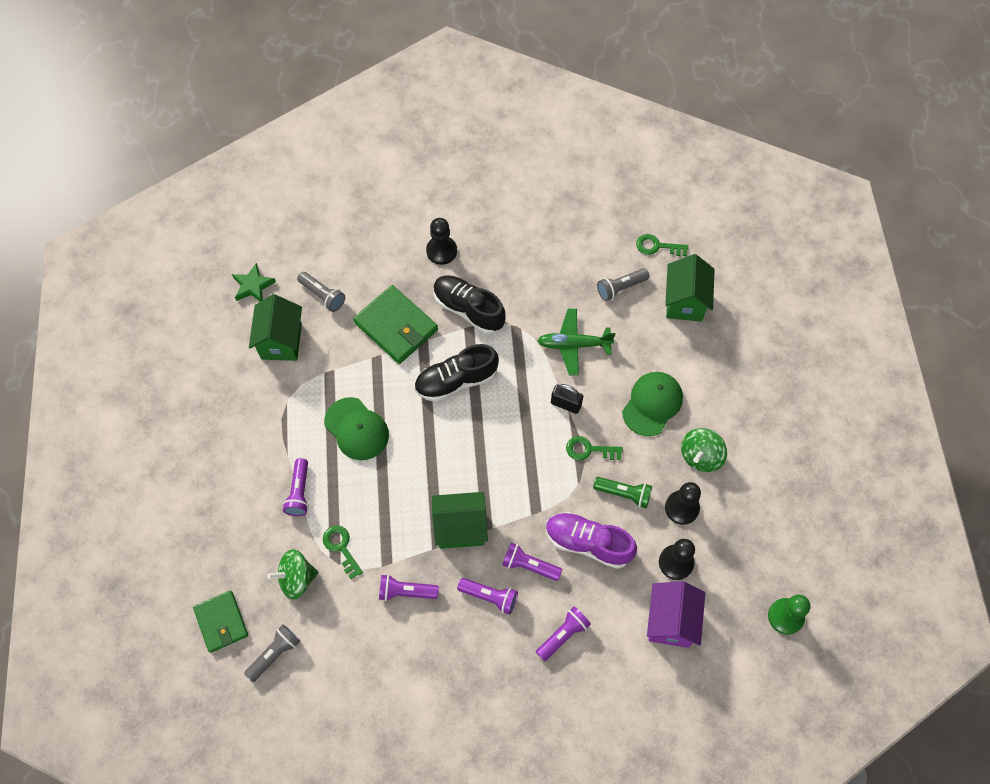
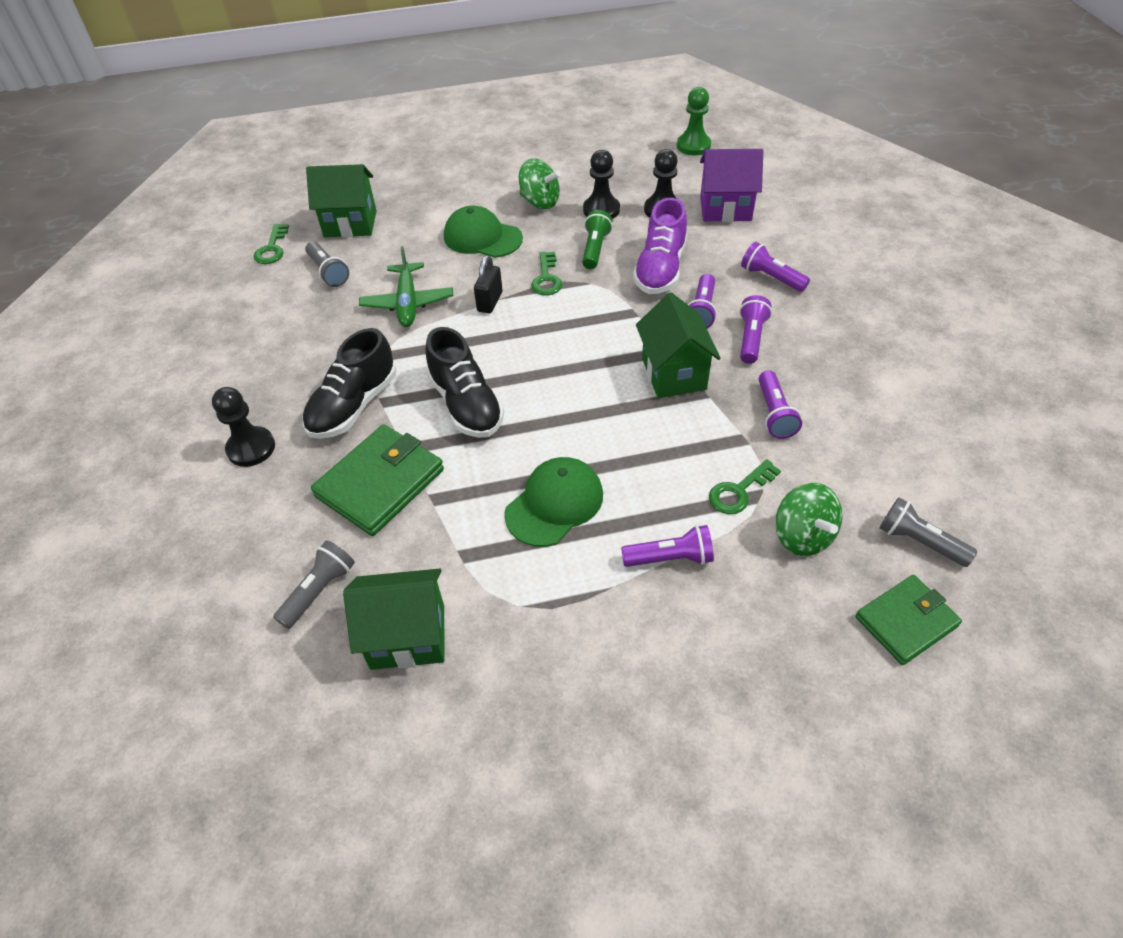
camera: 95 degrees left, 15 degrees down
(253, 286) = (291, 708): green star -> none

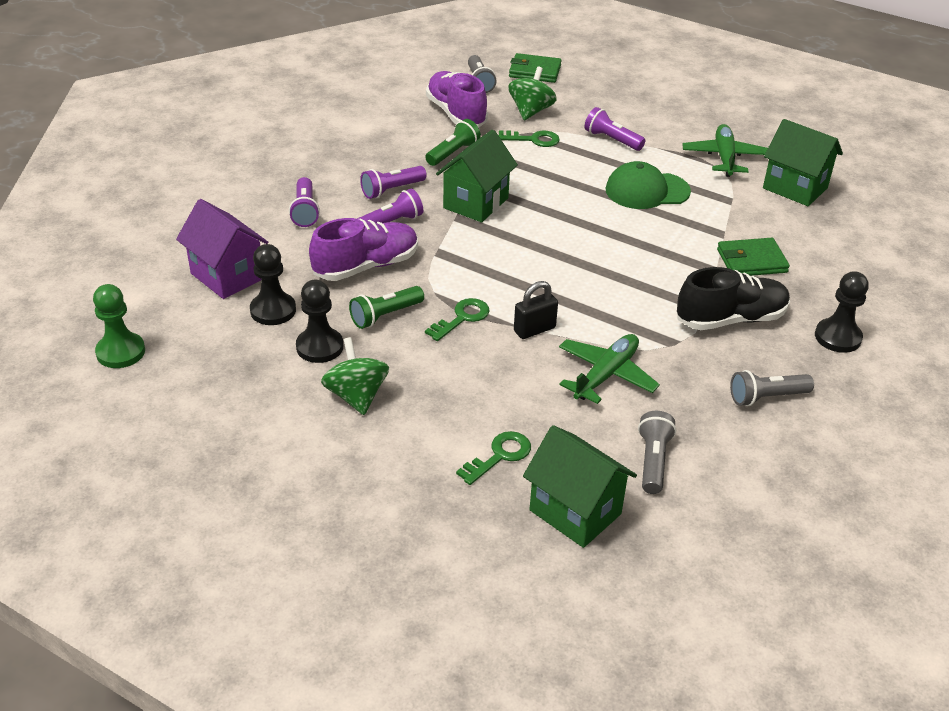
camera: 140 degrees left, 10 degrees down
(272, 248) = (692, 539): green key -> green key (499, 456)
(319, 590) = (836, 232): grey flashlight -> grey flashlight (766, 397)
(380, 483) = (751, 261): green wallet -> green wallet, size x0.66
(466, 404) = (642, 270): black shoe -> none
(482, 237) = (462, 395): green cap -> none
(527, 630) = (724, 158): none -> green plane
(774, 414) = (453, 153): purple flashlight -> green flashlight
(855, 468) = (456, 114): none -> purple shoe

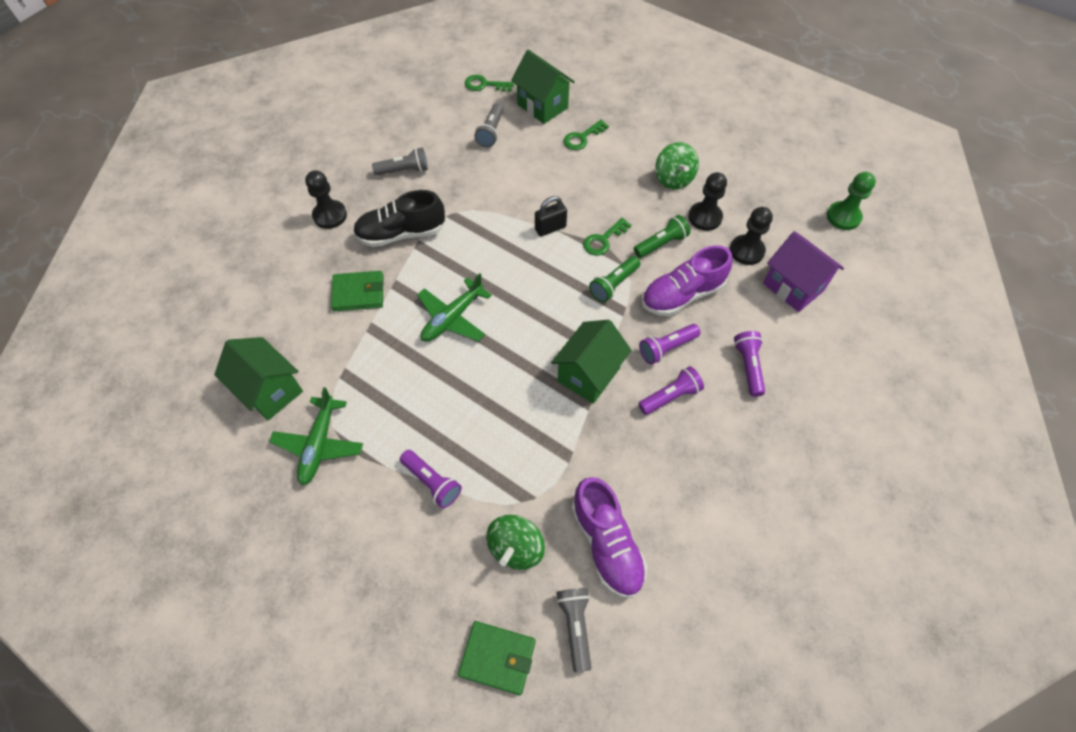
camera: 175 degrees left, 20 degrees up
(453, 153) = (610, 459): green flashlight -> green flashlight (613, 284)
(533, 139) = (520, 484): green key -> green key (484, 85)
(606, 375) = (506, 190): green plane -> green plane (452, 318)
(647, 191) = (419, 390): green cap -> none

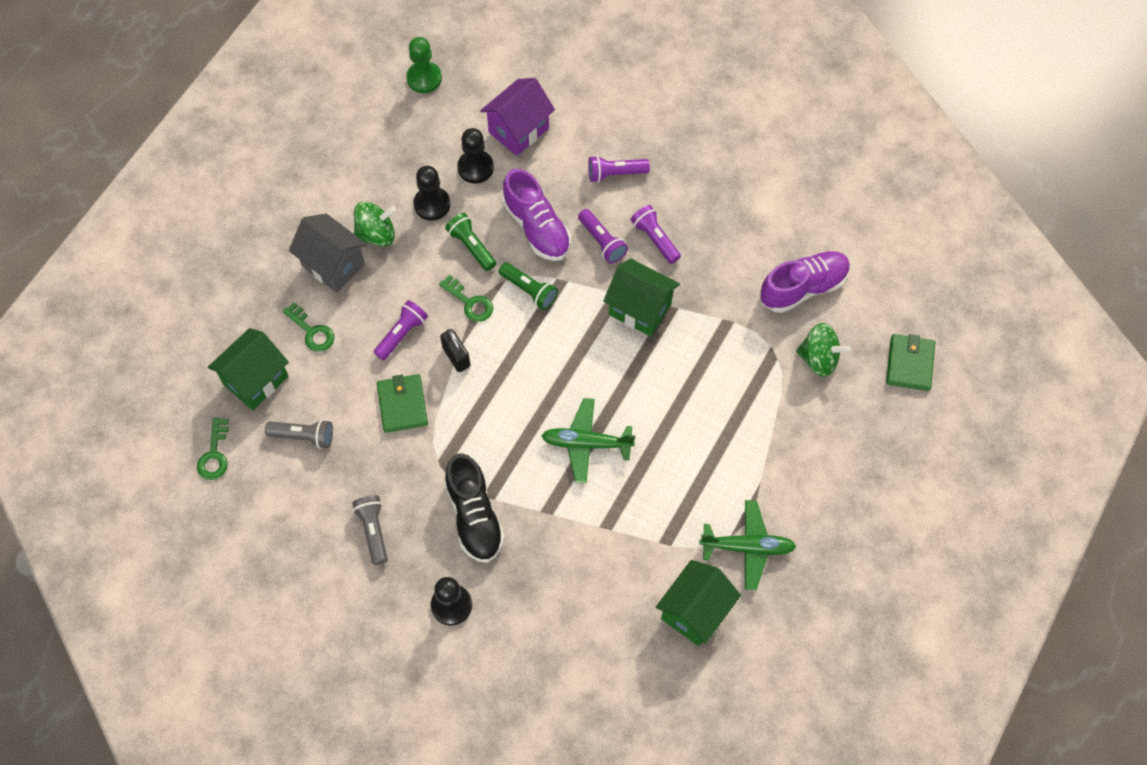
camera: 95 degrees left, 5 degrees up
(358, 293) = (563, 547): green wallet -> green wallet (402, 405)
(432, 482) = (770, 436): purple flashlight -> purple flashlight (402, 334)
(452, 318) = (586, 443): green plane -> green plane turned 150 degrees clockwise
(575, 626) = (874, 308): grey flashlight -> none
(643, 151) = (333, 265): none -> grey house

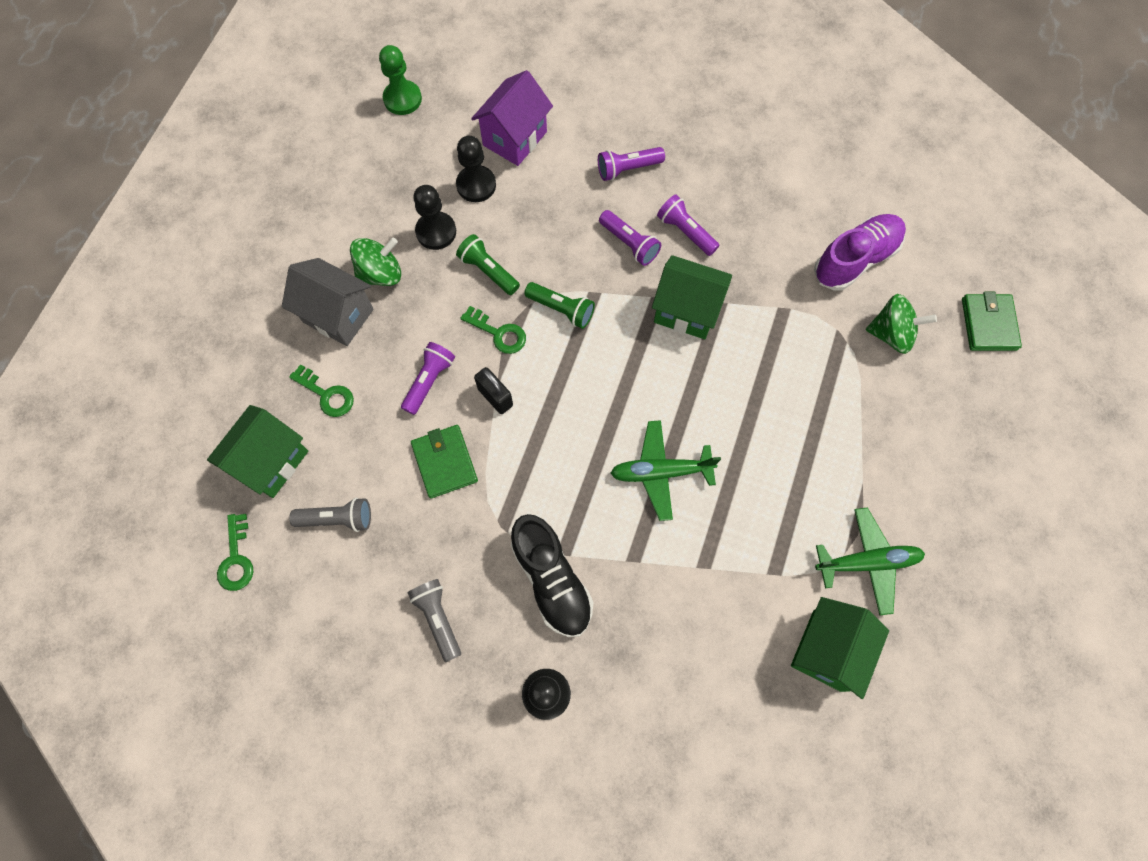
camera: 10 degrees left, 5 degrees up
(537, 227) = (555, 239): purple shoe -> none

